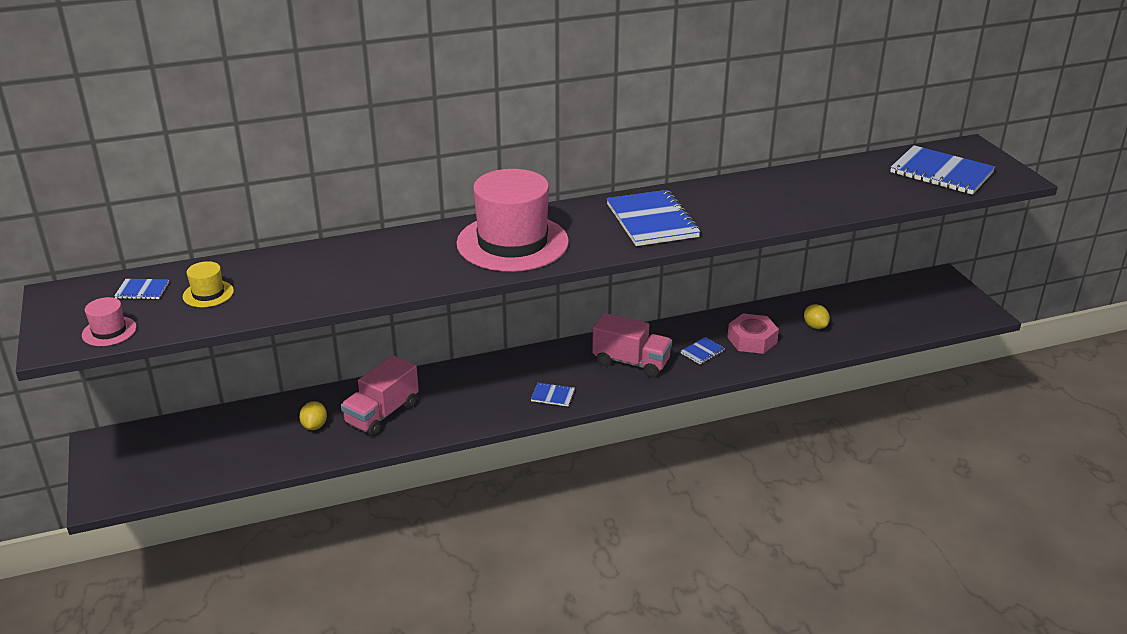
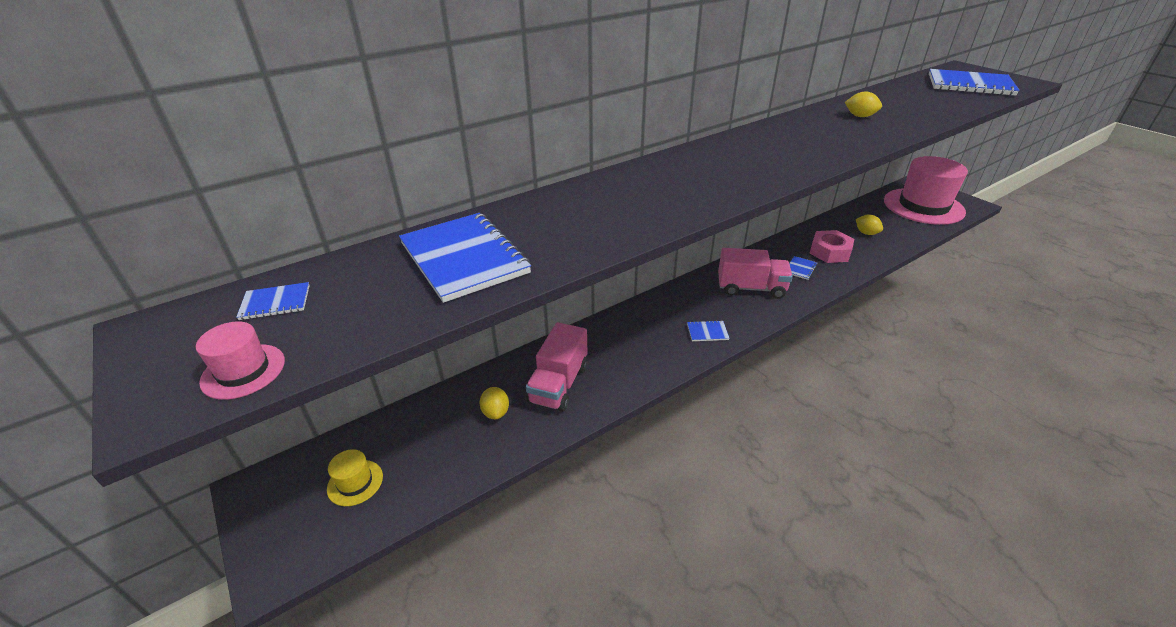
camera: 15 degrees left, 5 degrees up
(208, 294) = (370, 292): yellow hat -> yellow hat (355, 482)
(512, 243) = (683, 183): pink hat -> pink hat (923, 206)
(652, 221) = (792, 146): blue notebook -> blue notebook (464, 258)
(762, 196) = (860, 116): none -> yellow lemon

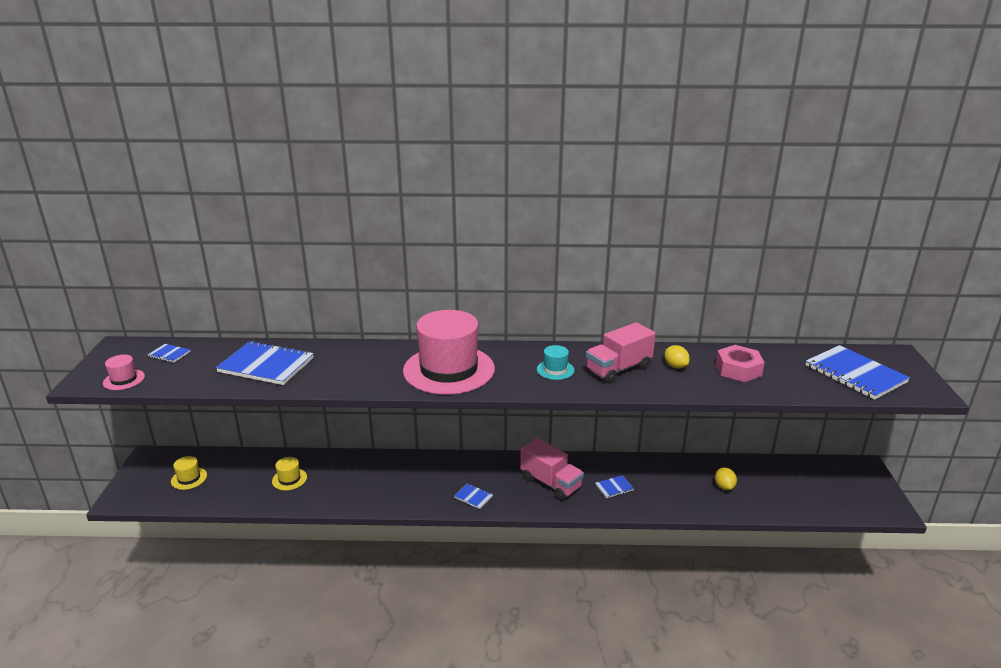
camera: 35 degrees right, 10 degrees down
(464, 258) = (266, 365): blue notebook -> blue notebook turned 75 degrees counterclockwise
(496, 412) = (289, 479): yellow lemon -> yellow hat
(559, 384) = (340, 481): pink truck -> pink truck (618, 369)
(781, 149) = (555, 370): none -> turquoise hat
(830, 252) = (662, 486): pink nut -> pink nut (738, 369)
(923, 206) = (829, 489): pink hat -> pink hat (449, 370)

